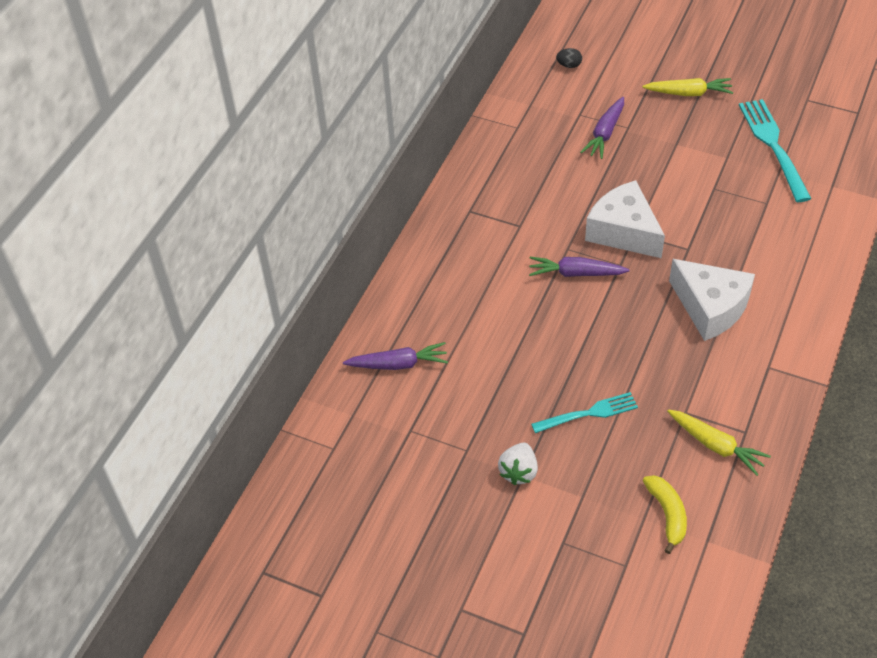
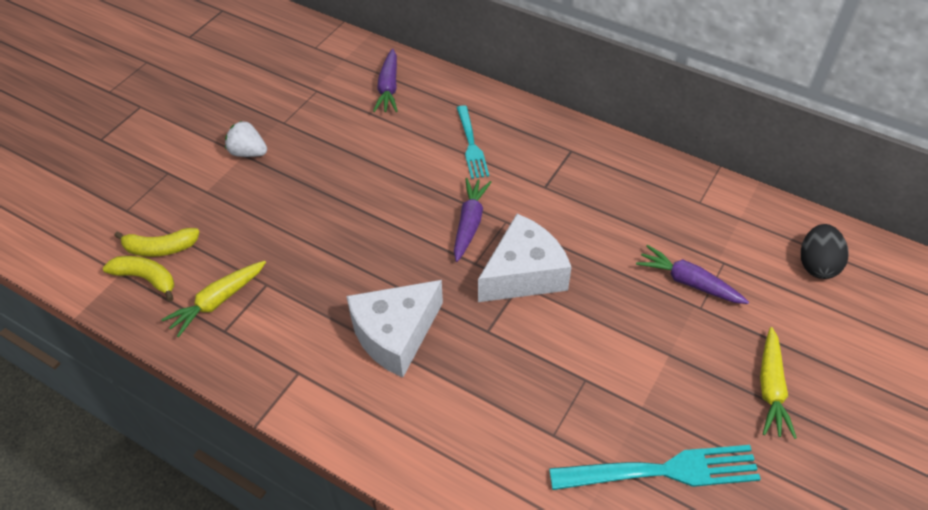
camera: 95 degrees right, 0 degrees up
(569, 65) = (817, 264): black egg -> black egg, size x1.73
(588, 413) = (292, 208): turquoise fork -> turquoise fork (471, 145)
(707, 515) = (146, 279): none -> yellow banana

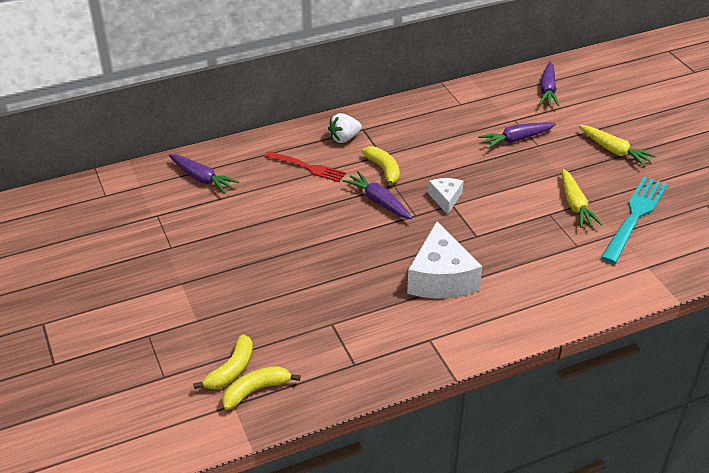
camera: 55 degrees left, 10 degrees down
(218, 301) = (322, 357): yellow carrot -> yellow carrot (575, 205)
(248, 152) = (181, 279): white strawberry -> white strawberry (344, 138)
(471, 145) = (307, 167): turquoise fork -> red fork
(522, 201) = (384, 170): none -> yellow banana
(523, 274) = (445, 199): white cheese -> white cheese, size x0.53
(817, 264) = (547, 90): black egg -> purple carrot

